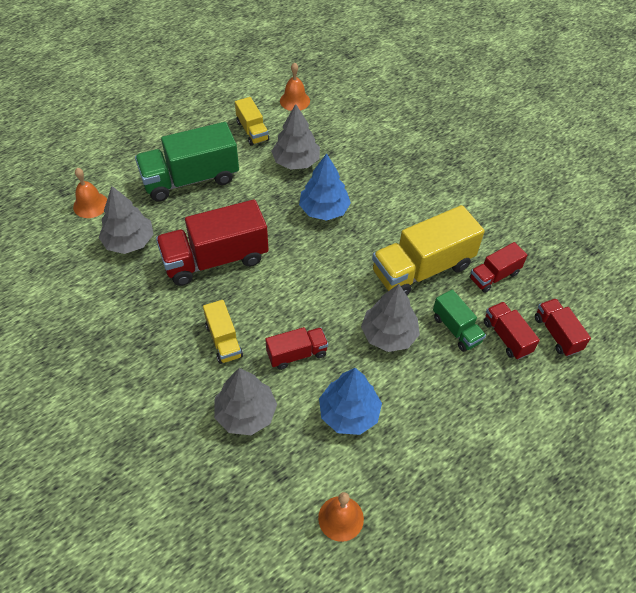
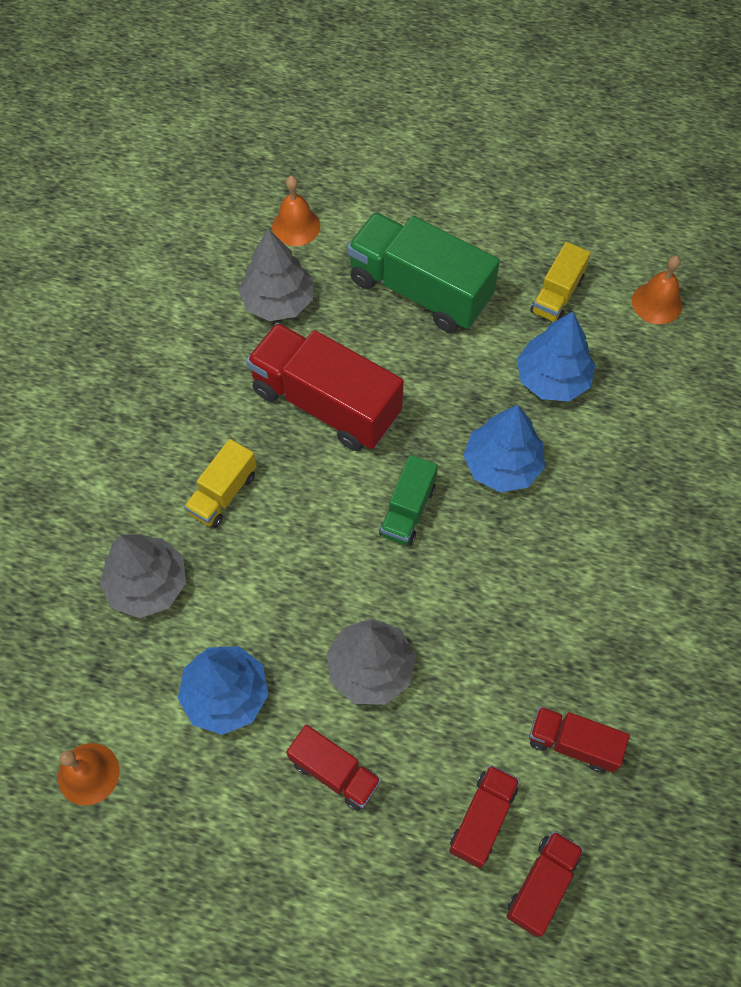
camera: 55 degrees right, 10 degrees up
(296, 162) = (552, 379): grey tree -> blue tree
(297, 354) = (263, 583): red truck -> red truck (334, 772)
(422, 269) = (506, 643): yellow truck -> none
(456, 329) = (444, 746): green truck -> green truck (408, 510)

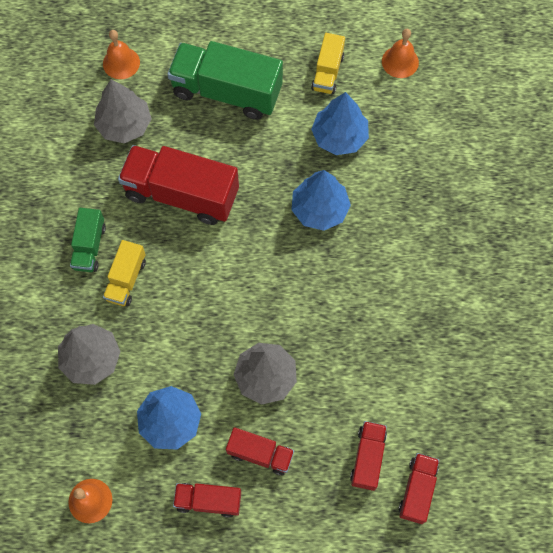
camera: 15 degrees left, 5 degrees up
(408, 510) = (262, 259): green truck -> green truck (89, 247)
(573, 743) = (415, 391): red truck -> red truck (208, 501)

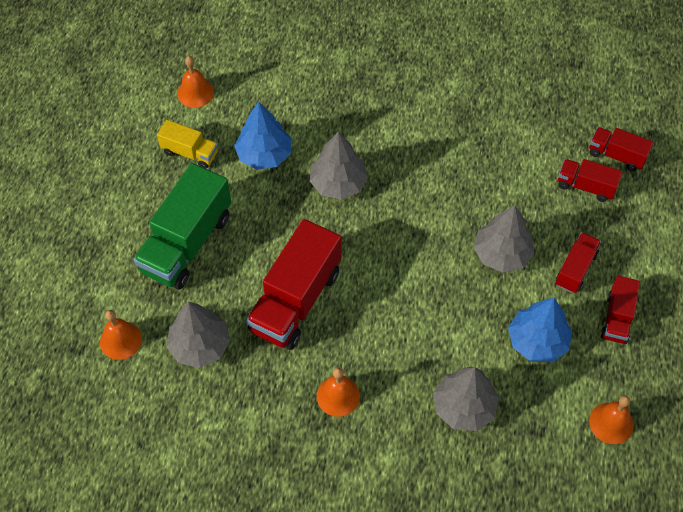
camera: 80 degrees left, 10 degrees down
(89, 247) = (338, 396): green truck -> orange bell
(126, 279) = (382, 364): yellow truck -> none
(319, 209) = (338, 183): blue tree -> grey tree

